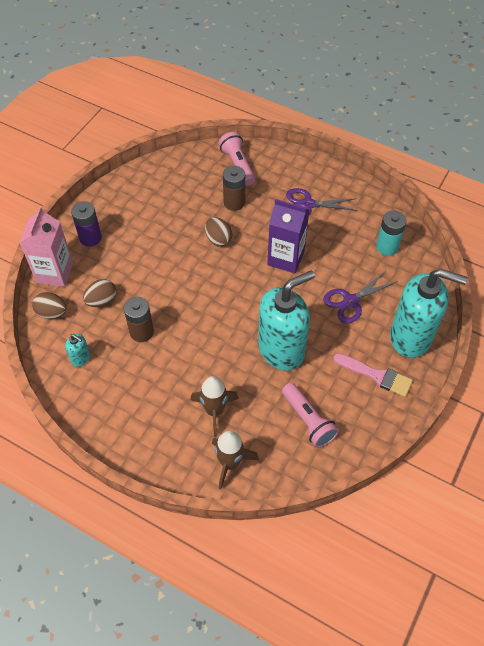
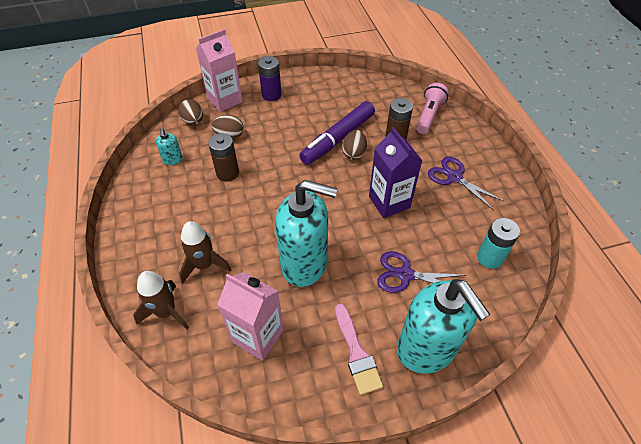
camera: 45 degrees right, 5 degrees down
(192, 236) = (338, 139): none -> purple marker
(308, 421) = (258, 336): pink flashlight -> pink carton

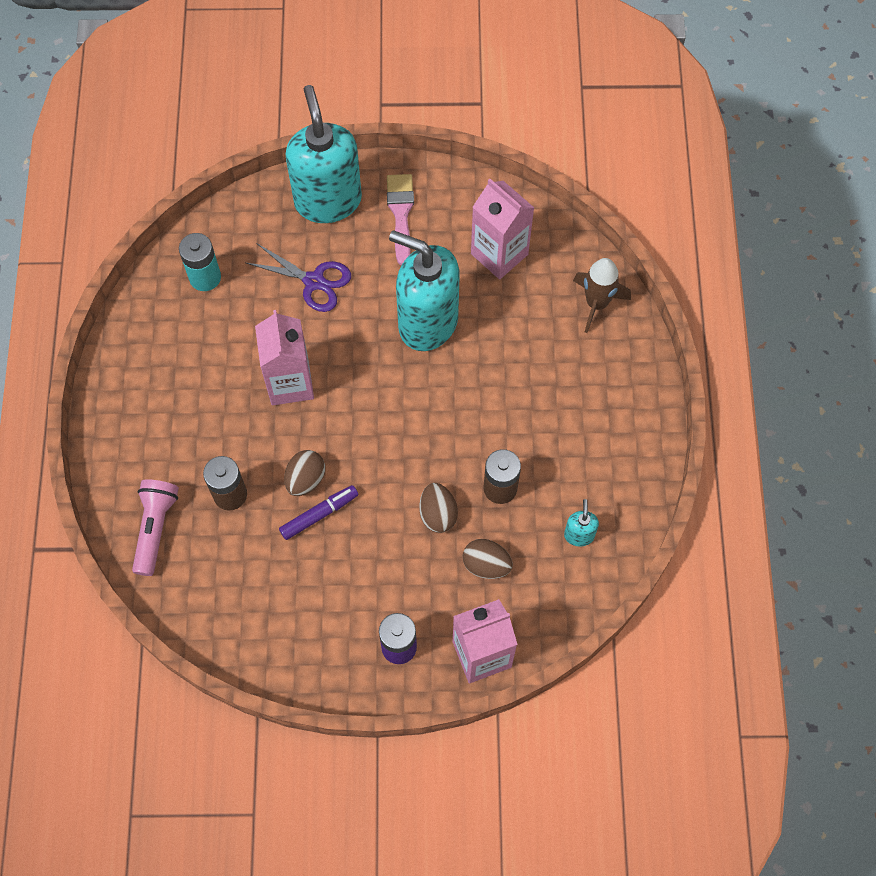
camera: 165 degrees left, 15 degrees up
(193, 121) = (541, 614): brown egg -> brown egg (438, 514)
(204, 265) = (548, 350): brown rocket -> none
(338, 139) = (319, 514): purple marker -> purple marker, size x0.55
(389, 202) = (290, 383): purple carton -> pink carton
(429, 115) = (155, 528): pink flashlight -> pink flashlight turned 150 degrees clockwise
(454, 177) = (182, 400): purple scissors -> none

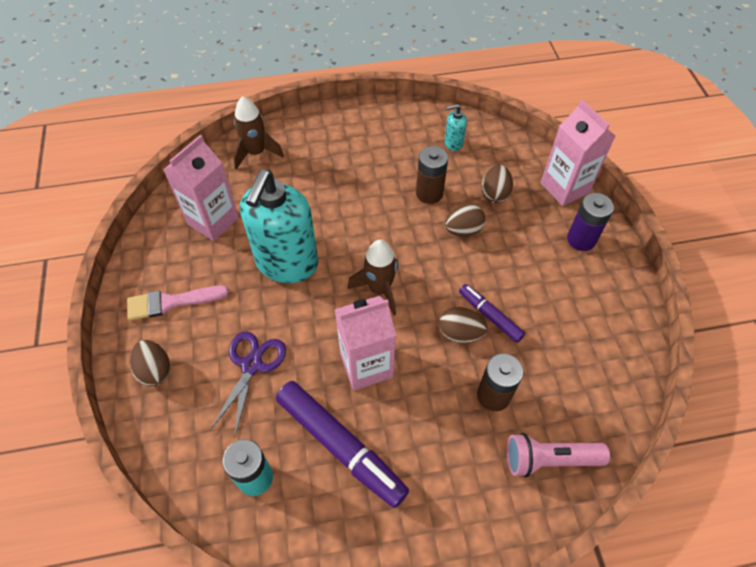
camera: 100 degrees left, 10 degrees down
(215, 349) = (340, 446): none -> purple marker
(328, 200) = (155, 370): turquoise soap dispenser -> brown egg
(376, 409) = (379, 289): none -> brown rocket

